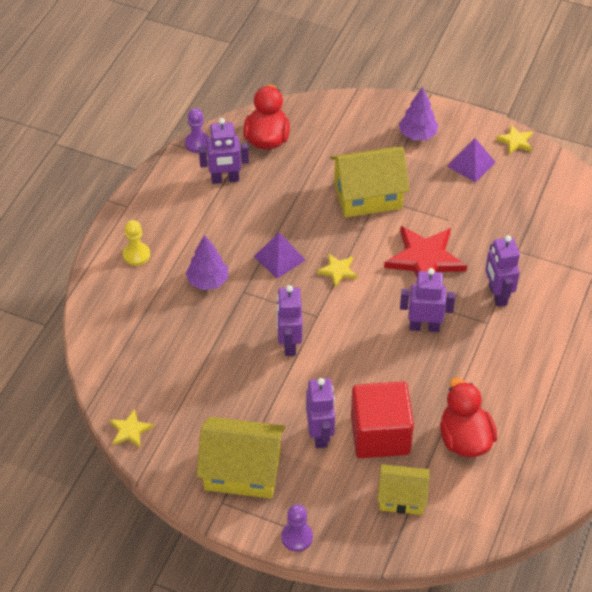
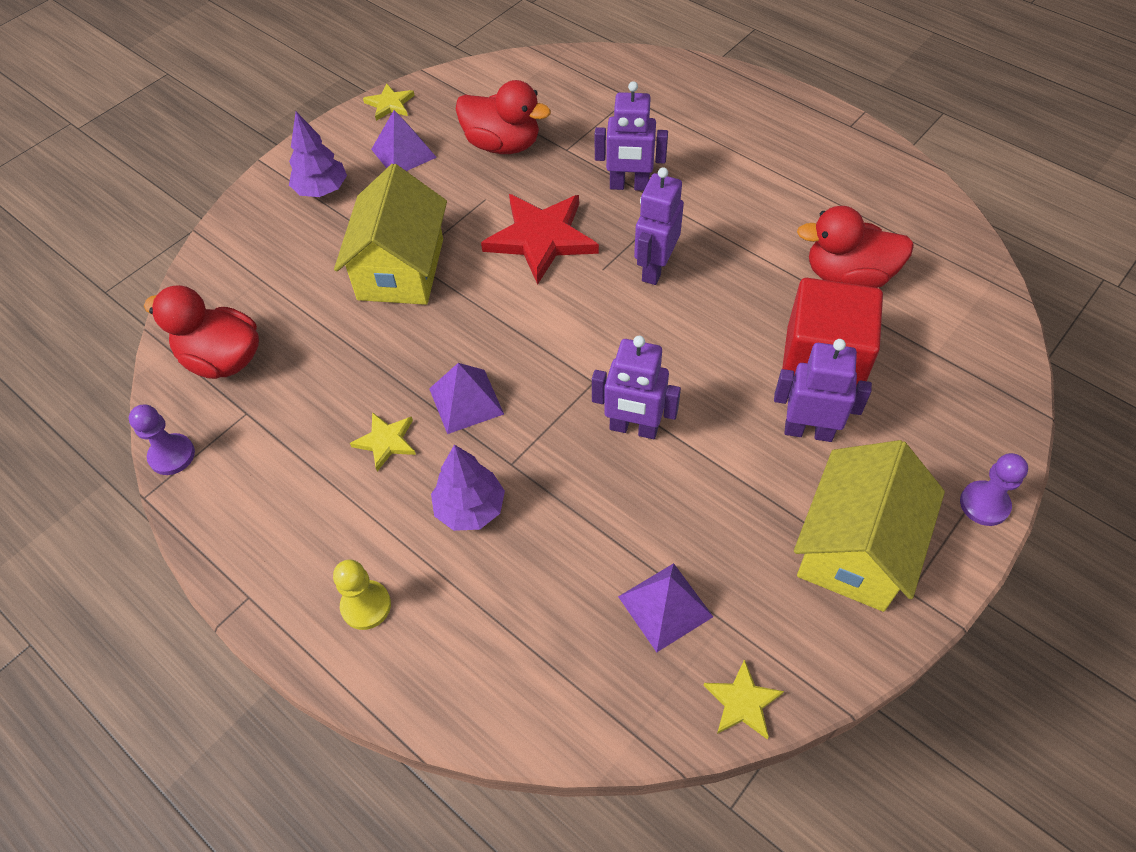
camera: 70 degrees left, 5 degrees up
(175, 384) = (665, 606): none -> purple pyramid
(225, 179) = (272, 434): purple robot -> none
(338, 271) = (521, 337): yellow star -> yellow star (386, 441)
(402, 497) = (930, 364): yellow house -> none
(505, 214) = (502, 145): none -> red duck

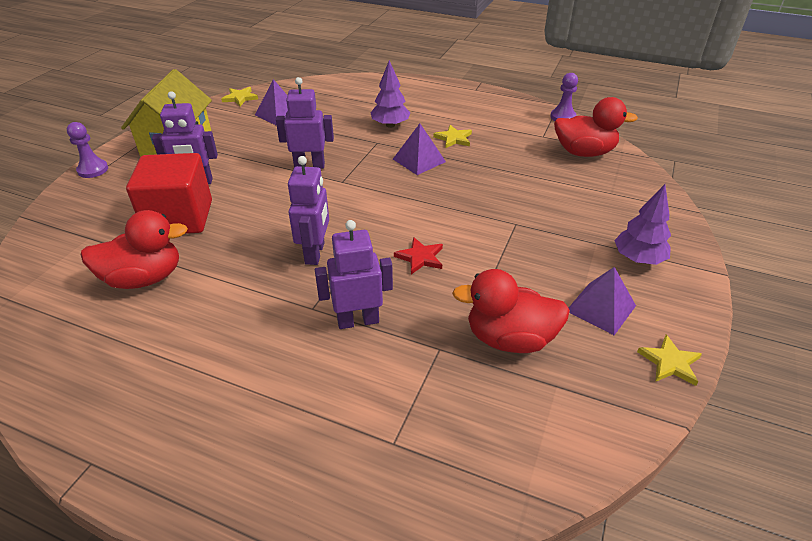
camera: 160 degrees right, 15 degrees down
(366, 606) = (420, 94): yellow pawn -> none
(401, 269) = (517, 216): yellow house -> none
(541, 238) = (420, 257): red star -> red star, size x0.50

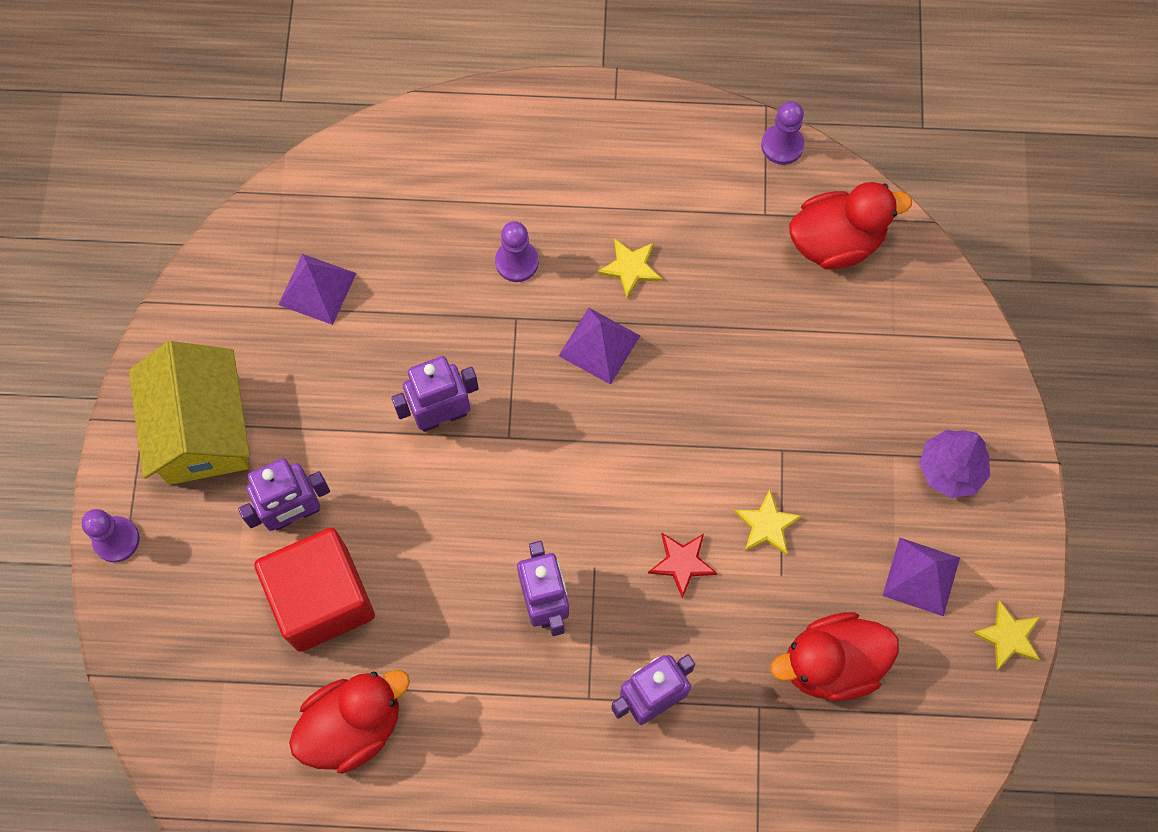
camera: 20 degrees left, 30 degrees up
(240, 98) = (222, 260): yellow star -> yellow star (767, 525)
(390, 125) = (517, 262): purple tree -> purple pawn

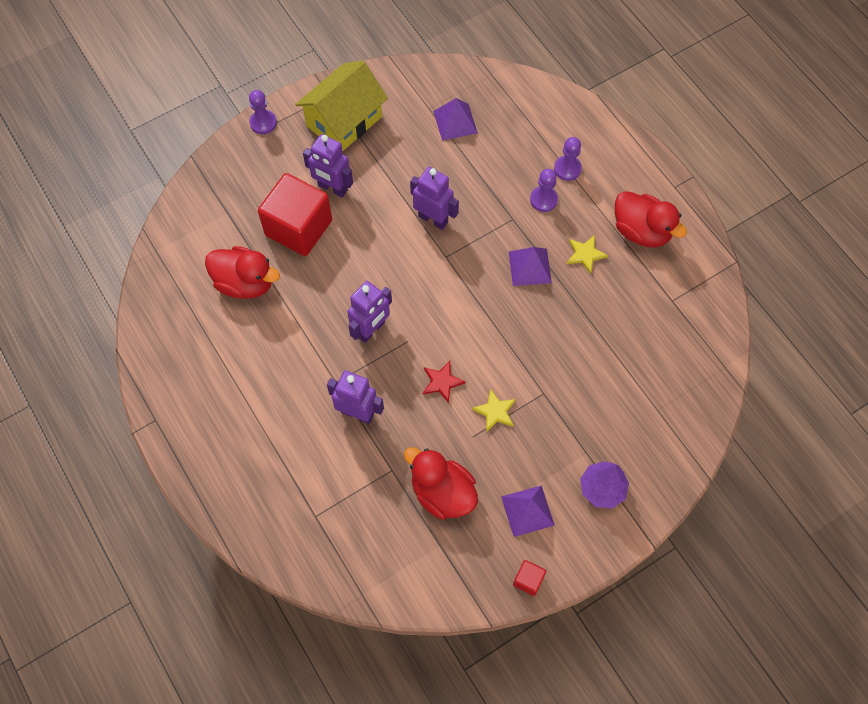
camera: 55 degrees right, 5 degrees down
(782, 145) = (720, 284): purple pawn -> purple pawn (567, 169)
(836, 241) = (687, 346): red duck -> red duck (641, 231)
(1008, 636) = (528, 580): yellow star -> red cube

